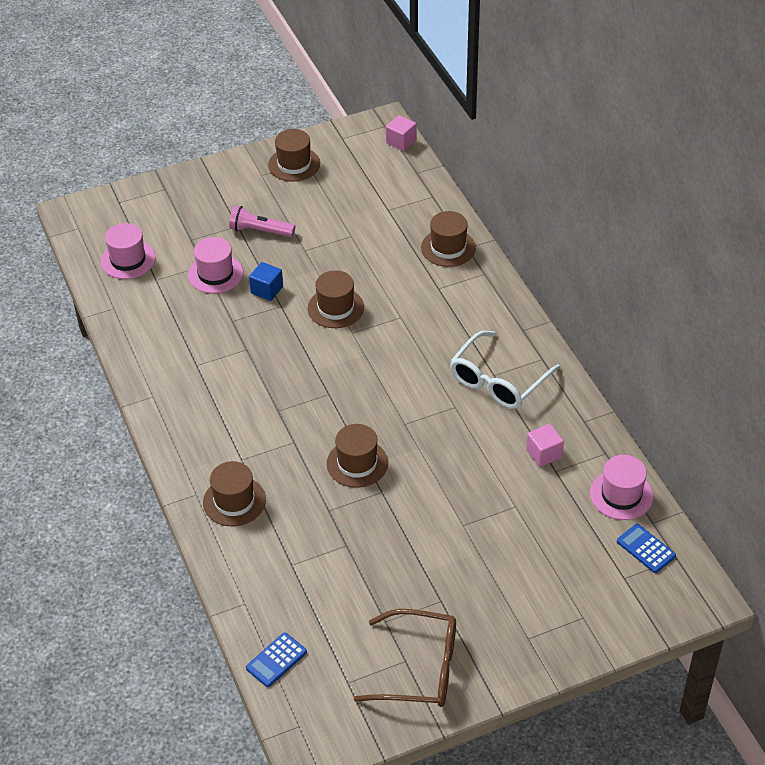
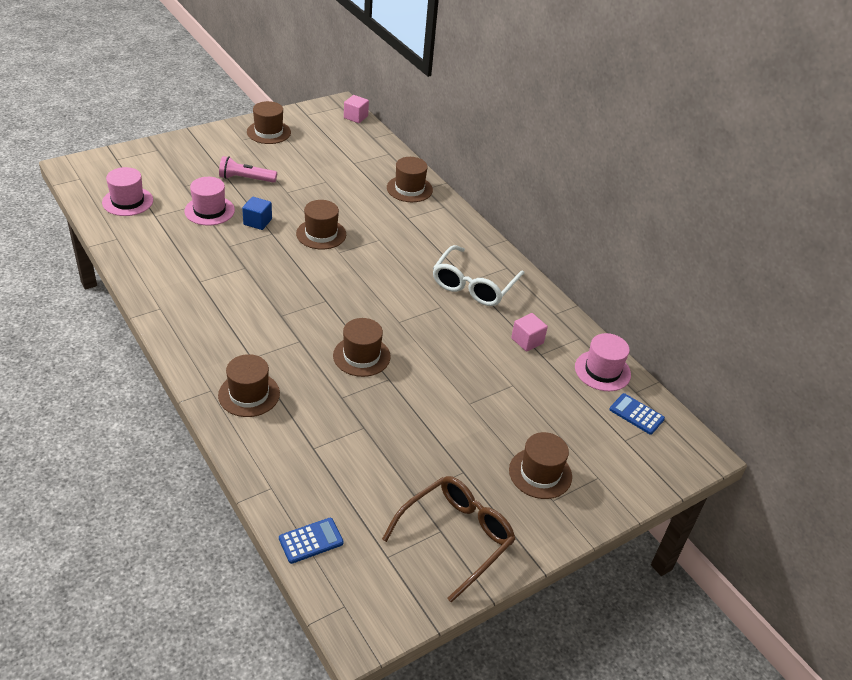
camera: 15 degrees left, 5 degrees down
(276, 660) = (311, 541): blue calculator -> blue calculator turned 150 degrees counterclockwise
(419, 668) = (456, 537): brown glasses -> brown glasses turned 45 degrees counterclockwise
(522, 608) = (540, 473): none -> brown hat

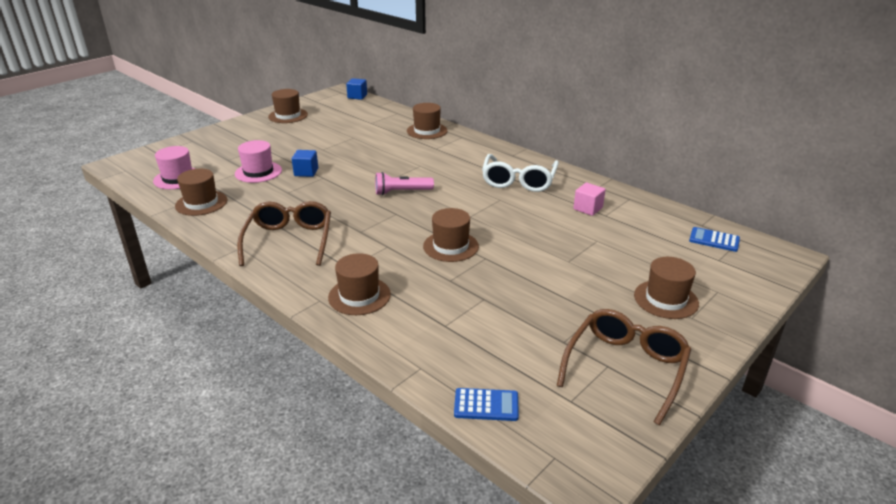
camera: 10 degrees left, 10 degrees down
(208, 311) = (289, 241): none -> brown glasses
(246, 179) = (282, 147): pink flashlight -> pink flashlight (402, 192)
(311, 541) = (486, 405): blue calculator -> blue calculator turned 45 degrees clockwise
(321, 234) = (367, 170): brown hat -> brown hat (201, 203)
(355, 117) = (357, 96): pink cube -> blue cube
(602, 371) = (664, 216): pink hat -> none

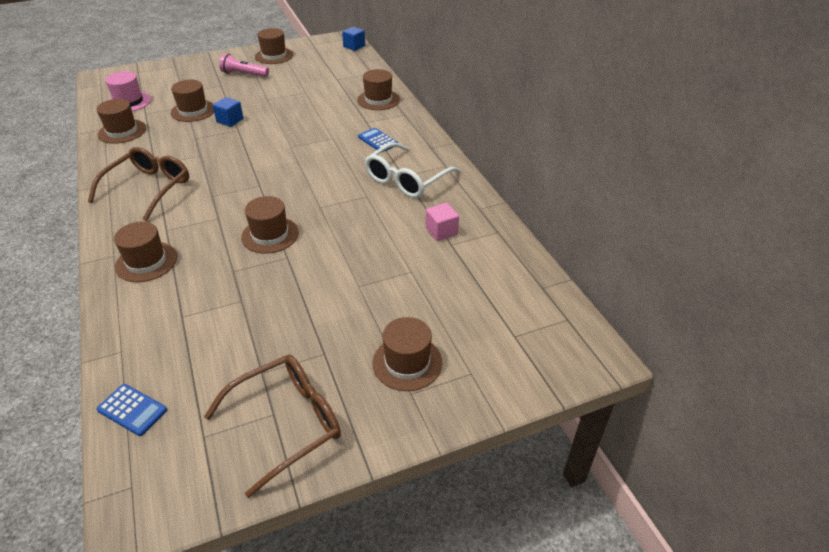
camera: 25 degrees right, 10 degrees up
(258, 172) = (193, 111): pink hat -> brown hat
(402, 192) = (287, 163): pink flashlight -> pink flashlight (244, 74)
(714, 240) = (536, 310): blue calculator -> blue calculator (378, 140)

